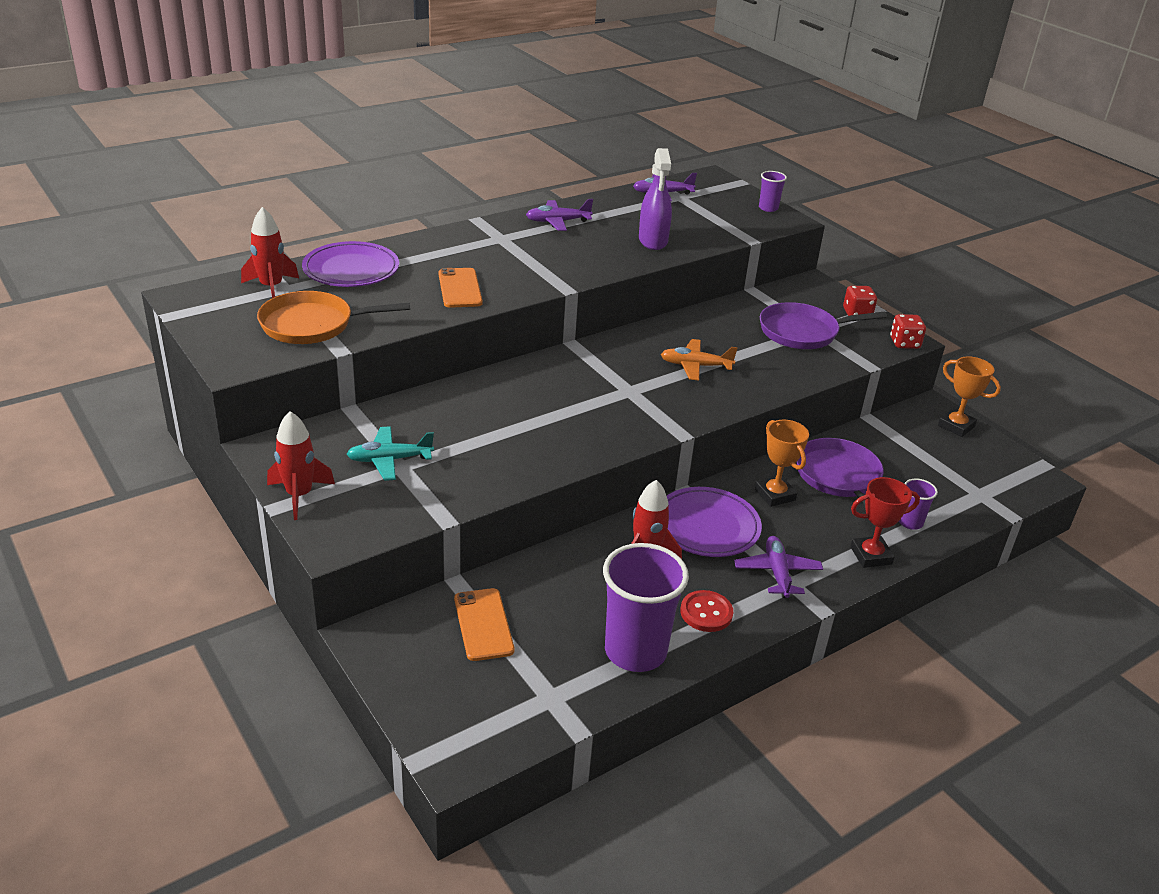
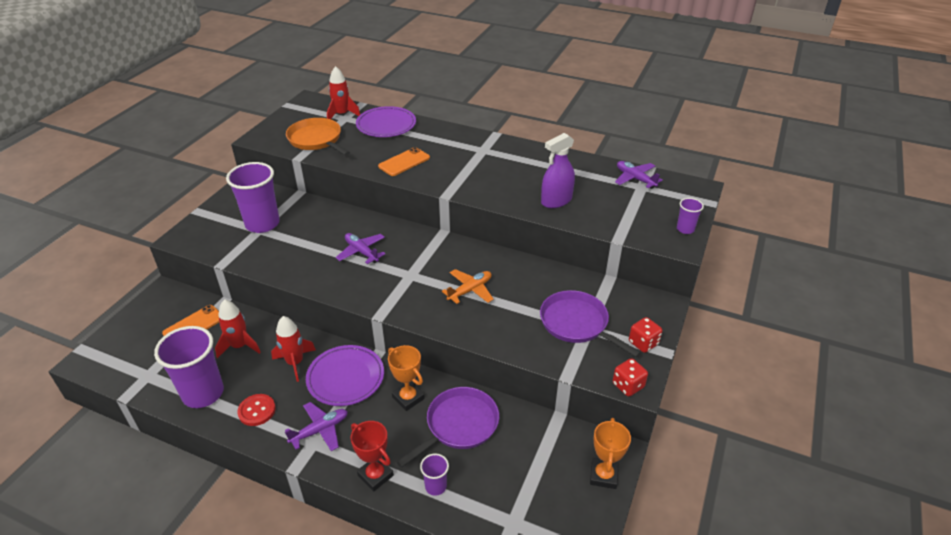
camera: 60 degrees right, 5 degrees up
(299, 495) = (211, 212): red rocket -> red rocket (239, 346)
(389, 460) = (262, 224): turquoise plane -> purple cup
(557, 222) = (532, 158): purple plane -> purple plane (361, 252)
(695, 366) = (470, 290): orange plane -> orange plane turned 75 degrees clockwise
(775, 495) = (408, 398): orange trophy -> orange trophy turned 75 degrees counterclockwise

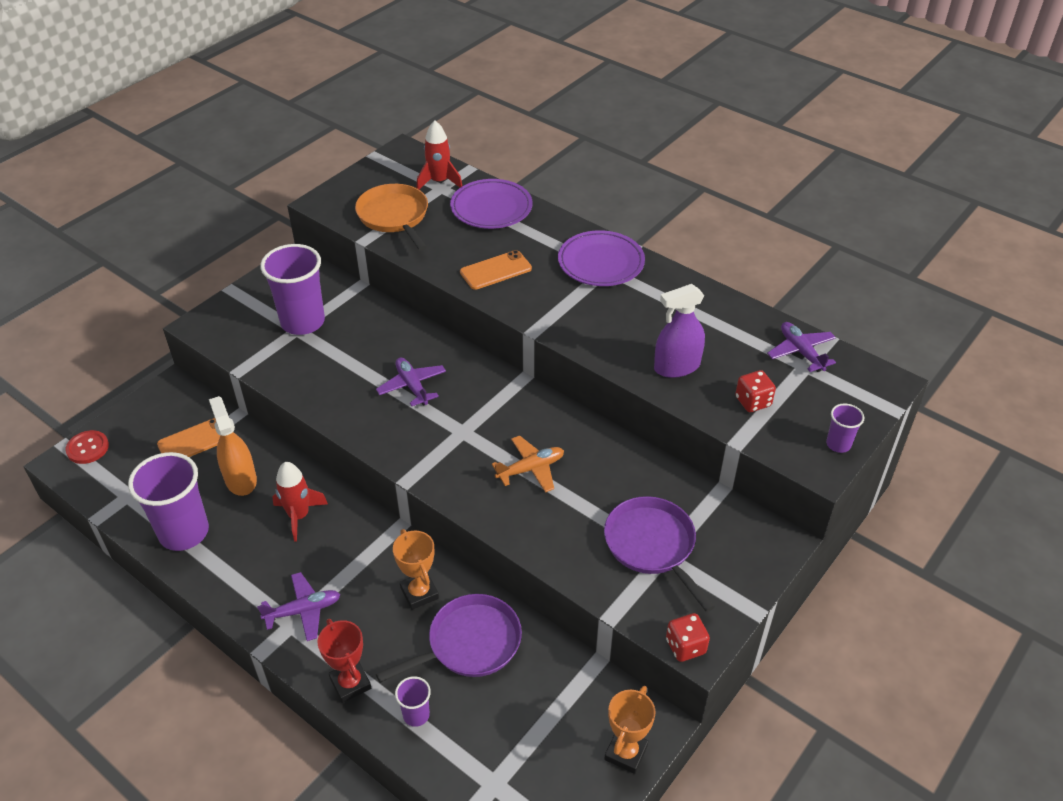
camera: 15 degrees right, 5 degrees up
(239, 346) = (240, 479): red rocket -> orange spray bottle
(257, 411) = (238, 569): red button -> red button (87, 448)
(345, 378) = (352, 549): purple plate -> purple plate (601, 262)
(643, 343) = (729, 592): red dice -> red dice (753, 402)

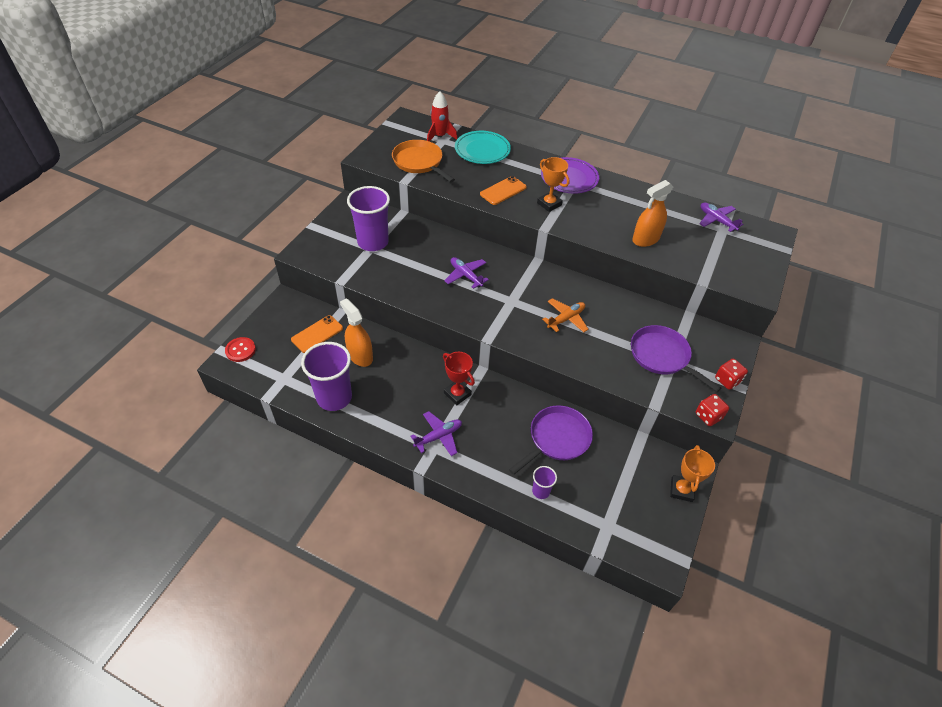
camera: 15 degrees left, 5 degrees up
(299, 516) = (410, 374): red rocket -> none
(350, 683) = (489, 478): red trophy -> red trophy (457, 394)
(419, 593) = (511, 412): orange trophy -> orange trophy (549, 204)
(491, 208) = (482, 150): purple plate -> turquoise plate
(676, 367) = (645, 239): purple spray bottle -> orange spray bottle
(753, 402) = (701, 255): red dice -> red dice (727, 380)
(838, 444) = (763, 275): purple cup -> none

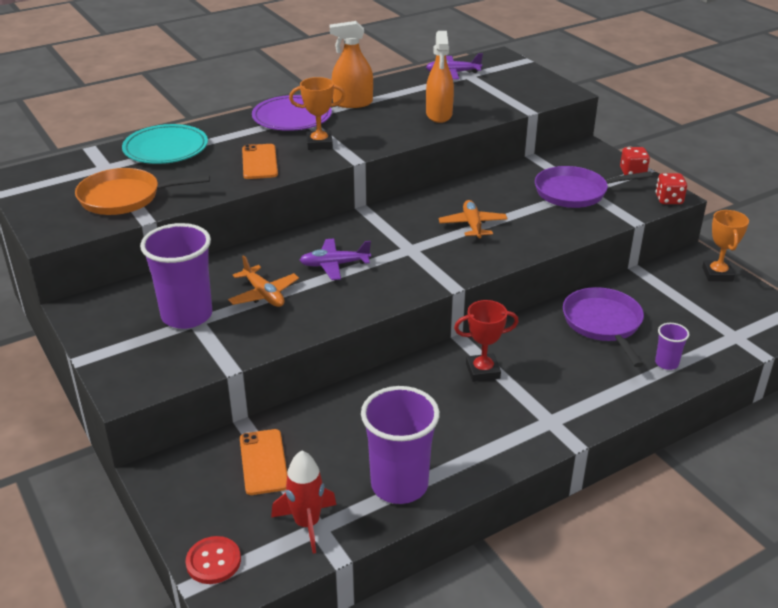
camera: 55 degrees left, 15 degrees down
(360, 356) = (345, 433): orange spray bottle -> orange spray bottle (352, 103)
(414, 261) = (264, 294): none -> orange plane
(438, 436) = (537, 411): purple plane -> none
(439, 136) = (94, 166): red rocket -> red rocket (307, 524)
(681, 490) = (717, 274): orange trophy -> orange trophy turned 45 degrees clockwise

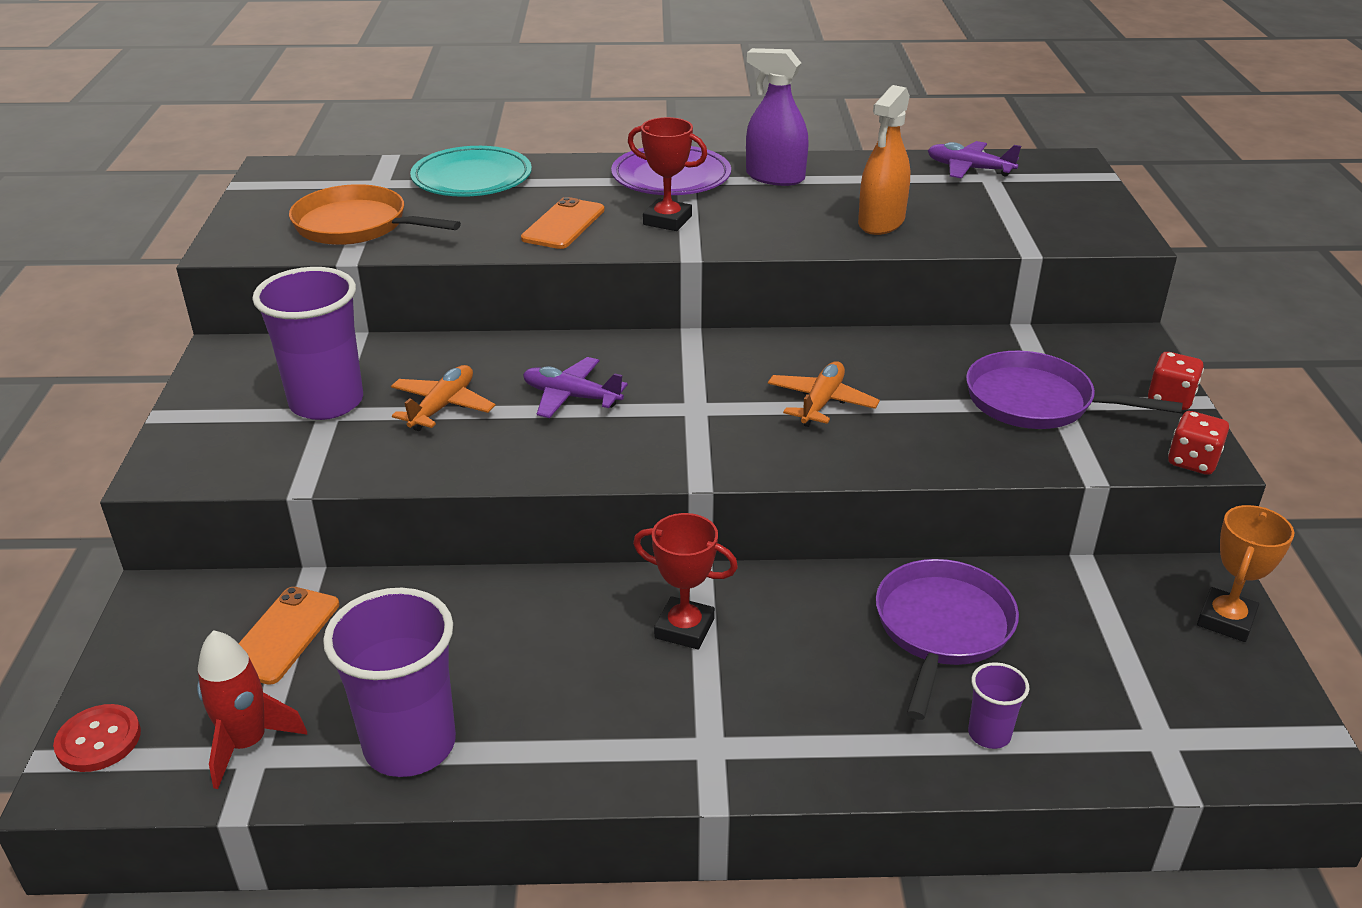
camera: 30 degrees right, 0 degrees up
(264, 294) = (442, 406): orange plane -> orange plane turned 150 degrees counterclockwise
(319, 144) = (667, 220): orange trophy -> red trophy
(352, 103) = (775, 177): orange spray bottle -> purple spray bottle

